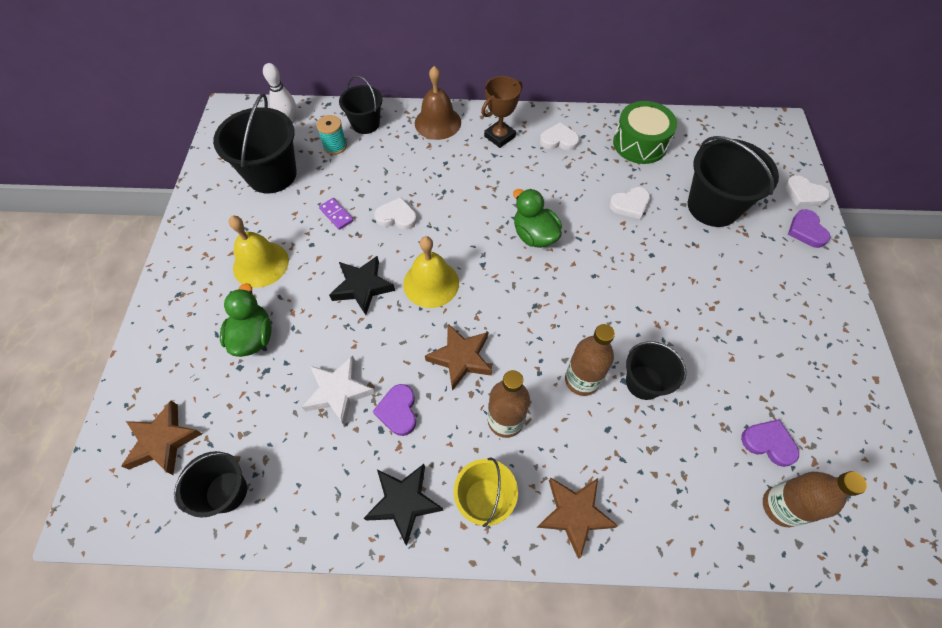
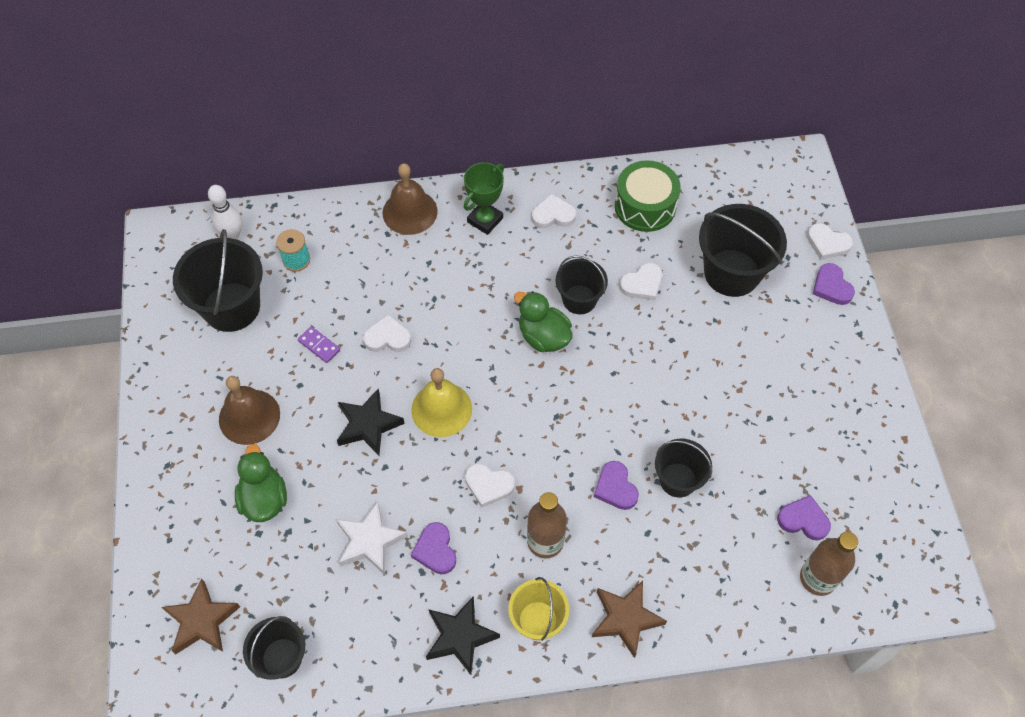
camera: 10 degrees left, 0 degrees up
(261, 264) = (249, 416): yellow bell -> brown bell
(365, 124) = (325, 225): black bucket -> black bucket (579, 299)
(461, 358) = (488, 485): brown star -> white heart
(499, 136) = (485, 220): brown trophy -> green trophy
(582, 380) = (615, 488): brown bottle -> purple heart

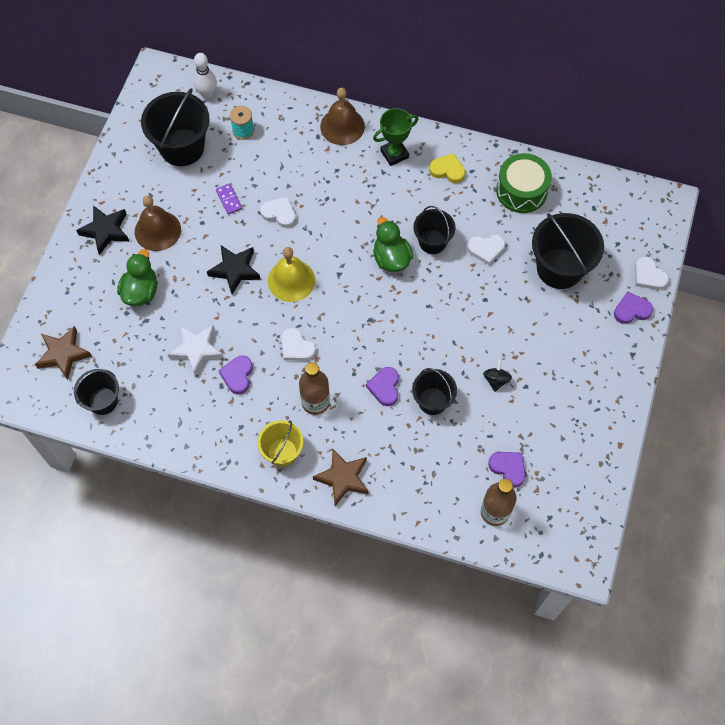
camera: 25 degrees right, 5 degrees up
(460, 636) = (225, 439): black star -> black star (105, 231)
(553, 215) = (447, 170): white heart -> yellow heart
(734, 425) = (496, 380): none -> black spinning top
(831, 287) = (631, 310): purple heart -> purple heart turned 75 degrees clockwise

